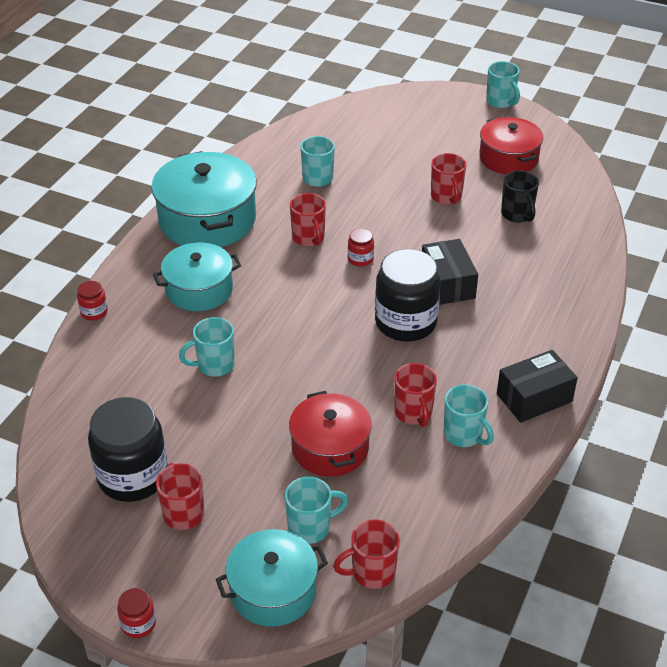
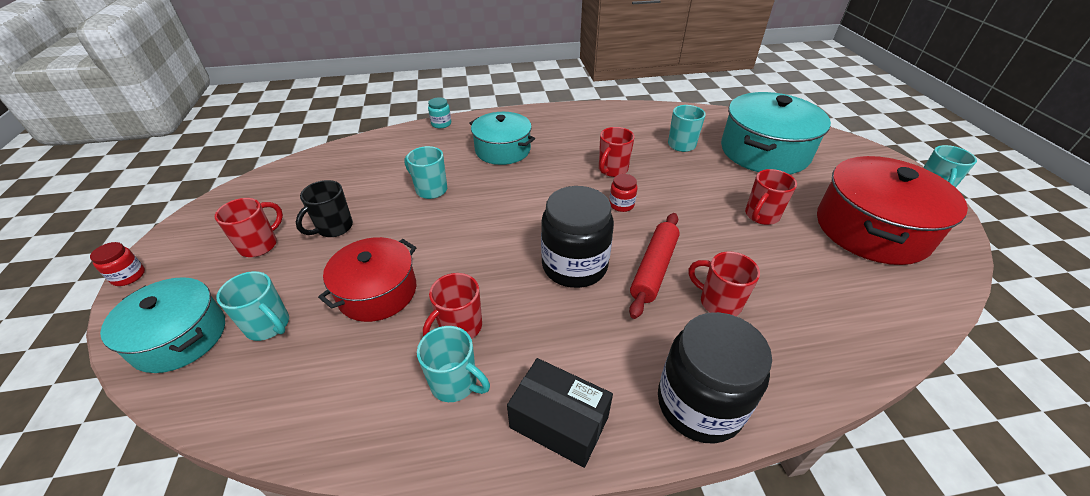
camera: 55 degrees right, 0 degrees up
(94, 312) = (441, 124): red jar -> turquoise jar
(133, 476) = (290, 205): black jar -> black jar (699, 404)
(207, 220) = (575, 123): turquoise pot -> turquoise pot (764, 151)
(371, 572) = (219, 400): red mug -> red mug (718, 302)
(447, 283) = (654, 269): black box -> red rolling pin
(464, 435) = (455, 383): turquoise mug -> turquoise mug turned 75 degrees counterclockwise
(508, 158) = (871, 229): red pot -> red pot, size x1.54
(517, 215) = (808, 272): black mug -> black mug (334, 228)

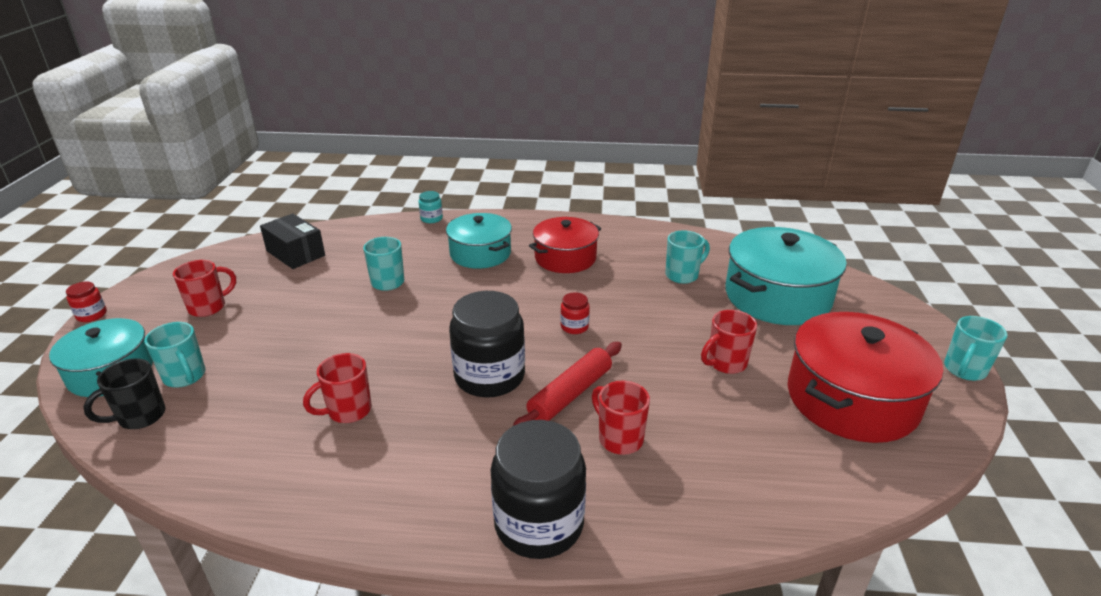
camera: 15 degrees right, 10 degrees down
(334, 228) = (279, 303): black mug -> black mug (140, 417)
(377, 292) = (290, 366): red pot -> red pot (565, 258)
(455, 383) = (319, 456): turquoise mug -> none
(559, 422) = (395, 508): black box -> black box (295, 253)
(612, 170) = (586, 290): red mug -> none

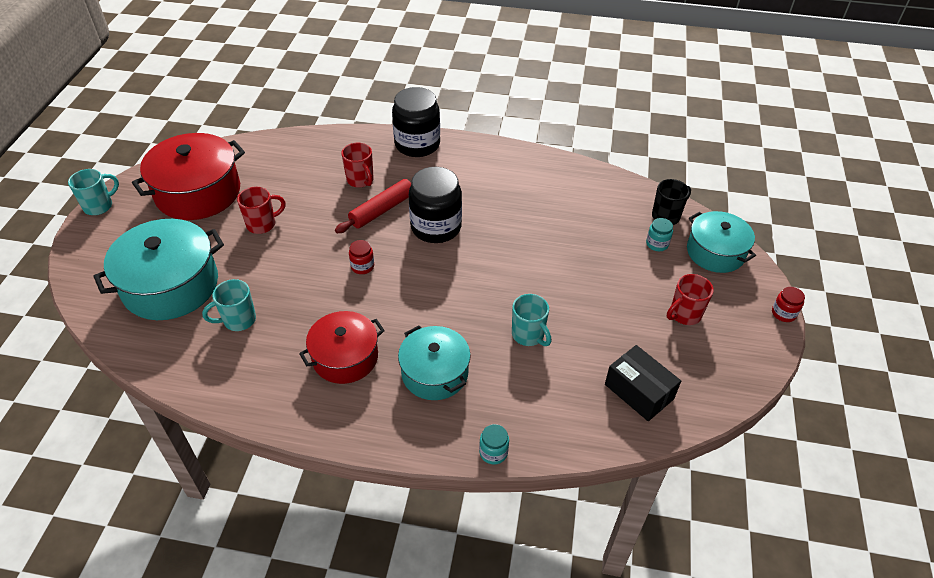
camera: 175 degrees left, 15 degrees up
(185, 377) = (657, 244): turquoise mug -> turquoise jar
(348, 411) = (531, 210): red mug -> none

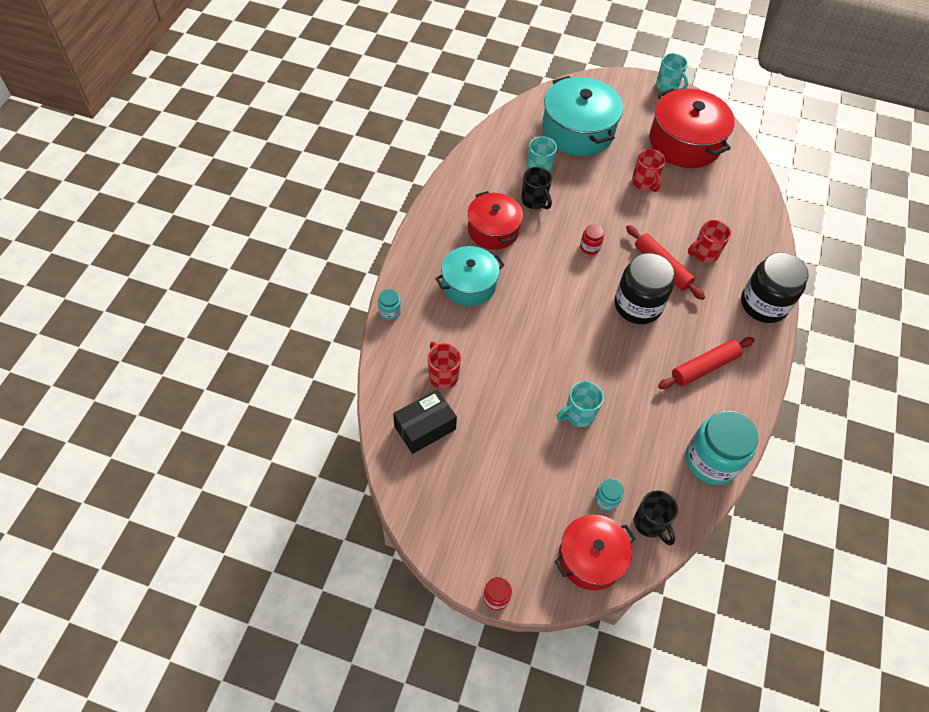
camera: 95 degrees right, 10 degrees up
(294, 320) = (534, 201): none -> black mug
(497, 182) = (704, 367): none -> red rolling pin
(528, 335) = (498, 356): turquoise mug -> turquoise mug (578, 414)
(592, 180) = (711, 460): none -> turquoise jar
(684, 314) = (506, 495): red mug -> red mug (443, 375)
(715, 252) = (590, 558): turquoise pot -> red pot

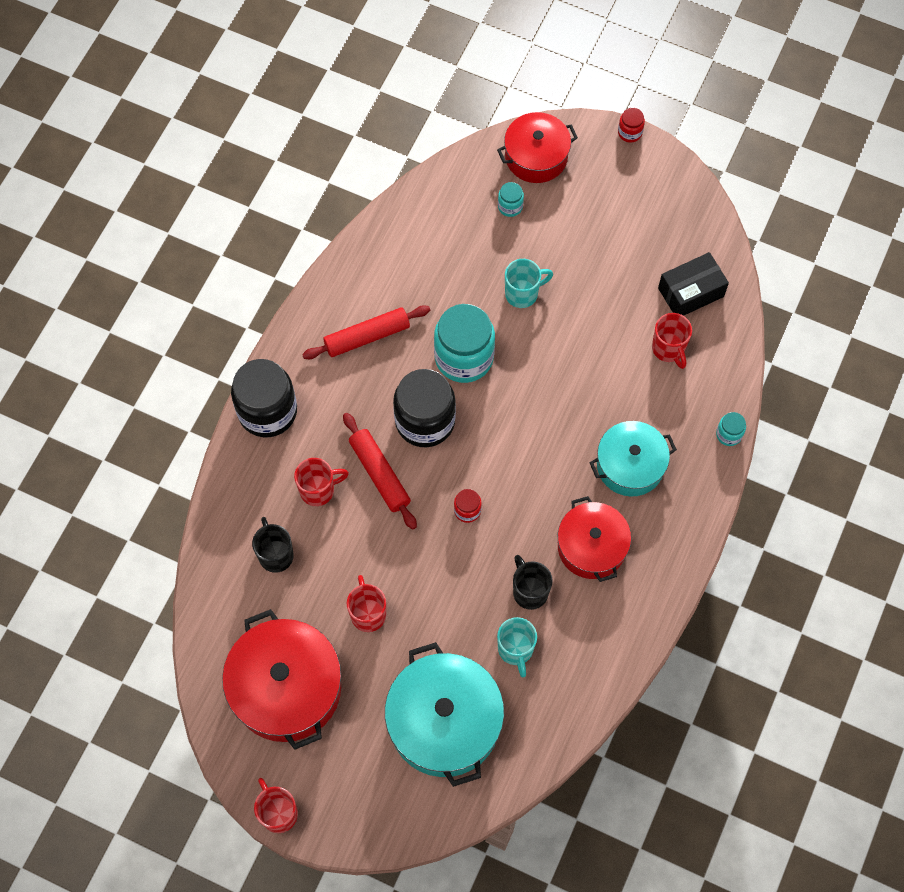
camera: 170 degrees left, 10 degrees up
(650, 523) = (471, 181): black mug -> black mug (275, 554)
(667, 86) = (278, 813): turquoise mug -> red mug
(711, 460) = (391, 235): turquoise jar -> turquoise jar (464, 357)

